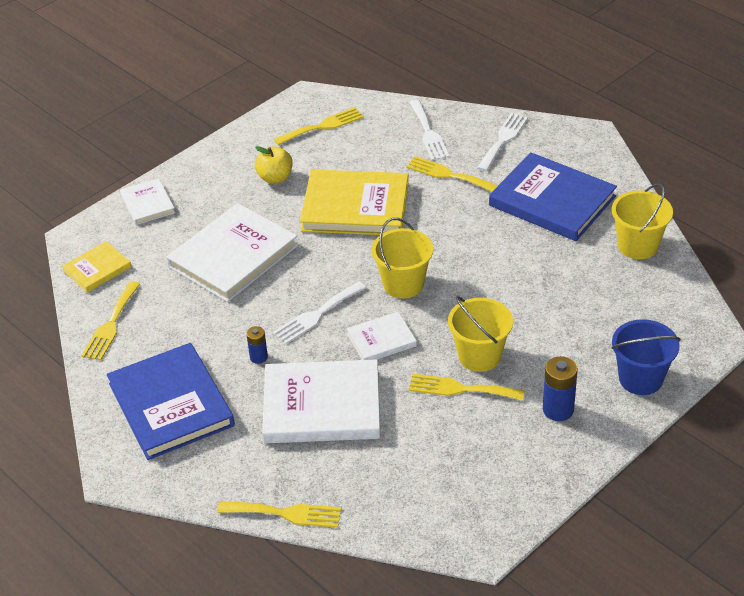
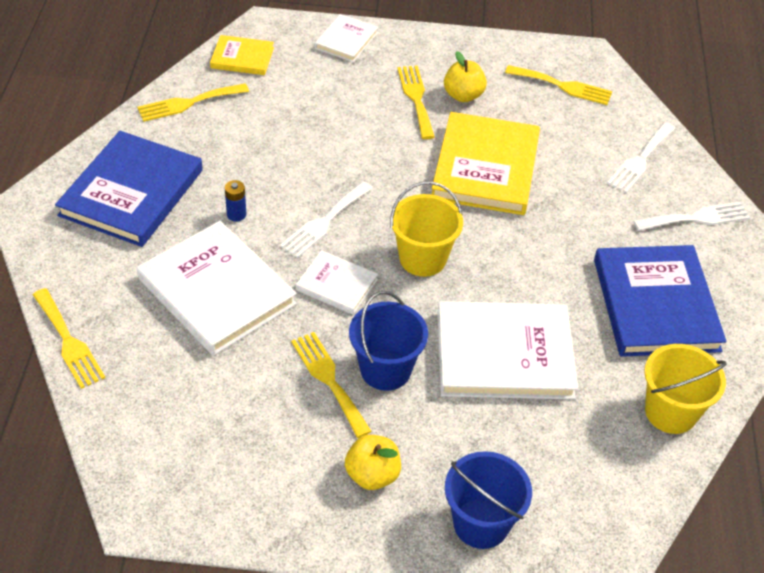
camera: 45 degrees right, 5 degrees up
(233, 256) = (340, 127): white book -> white book (504, 354)
(317, 315) = (324, 222): white fork -> white fork turned 60 degrees counterclockwise
(355, 207) = (485, 168): yellow book -> yellow book turned 45 degrees clockwise
(449, 175) = (601, 207): yellow fork -> yellow fork (416, 98)
(479, 356) = (385, 369): yellow bucket -> blue bucket
(558, 409) = (372, 475): blue battery -> yellow apple

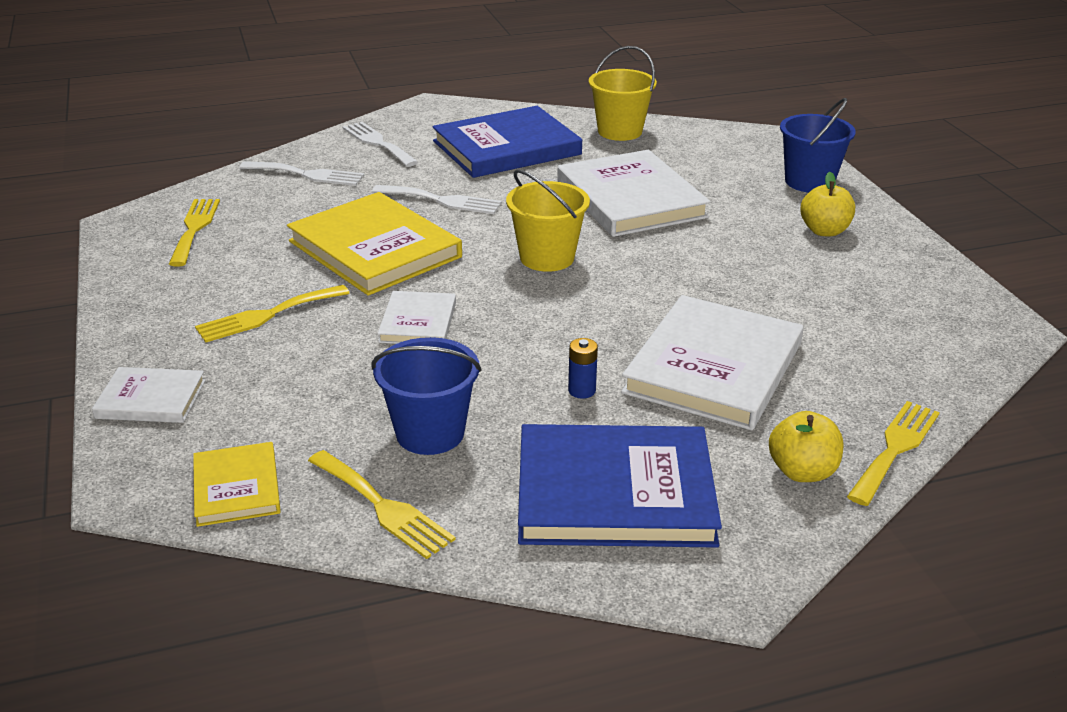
camera: 110 degrees left, 15 degrees down
(324, 222) = (542, 326): white fork -> white fork (442, 200)
(329, 379) = (752, 272): yellow fork -> none
(336, 285) = (629, 296): white book -> white book (418, 322)
(385, 369) = (708, 248): blue bucket -> blue bucket (430, 433)
(463, 95) = (244, 285): yellow apple -> yellow apple (802, 471)
(485, 168) = (375, 249): yellow book -> yellow book turned 60 degrees clockwise

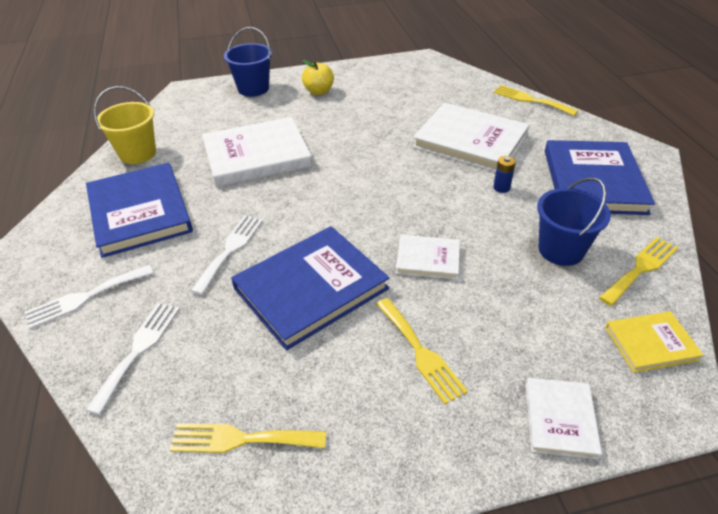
camera: 85 degrees left, 10 degrees up
(375, 249) = (311, 288): yellow book -> blue book
(547, 258) = (338, 196): yellow bucket -> none
(802, 471) = (556, 125): yellow apple -> none

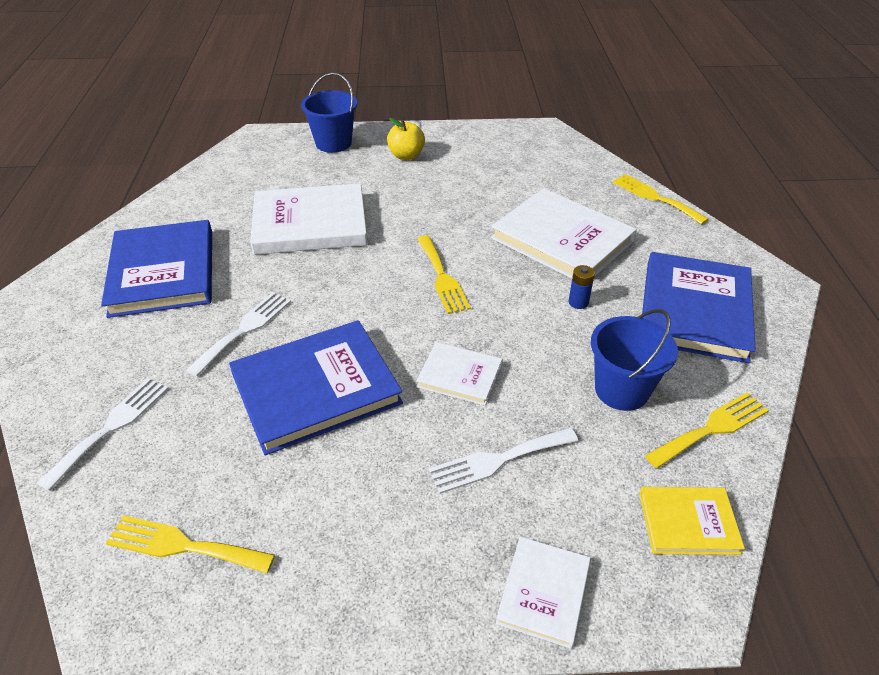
camera: 10 degrees right, 0 degrees up
(85, 297) = (76, 359): white fork -> white fork (497, 460)
(138, 153) = (183, 204): yellow bucket -> none
(420, 352) = (411, 484): yellow fork -> yellow fork (442, 277)

